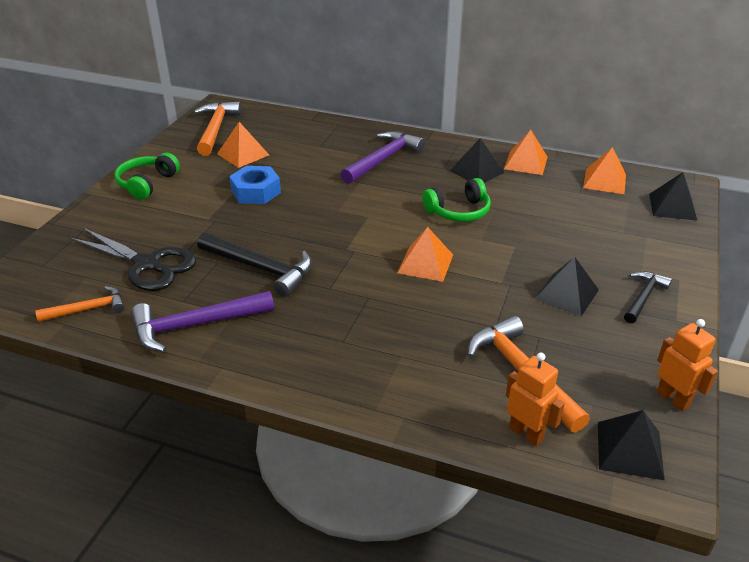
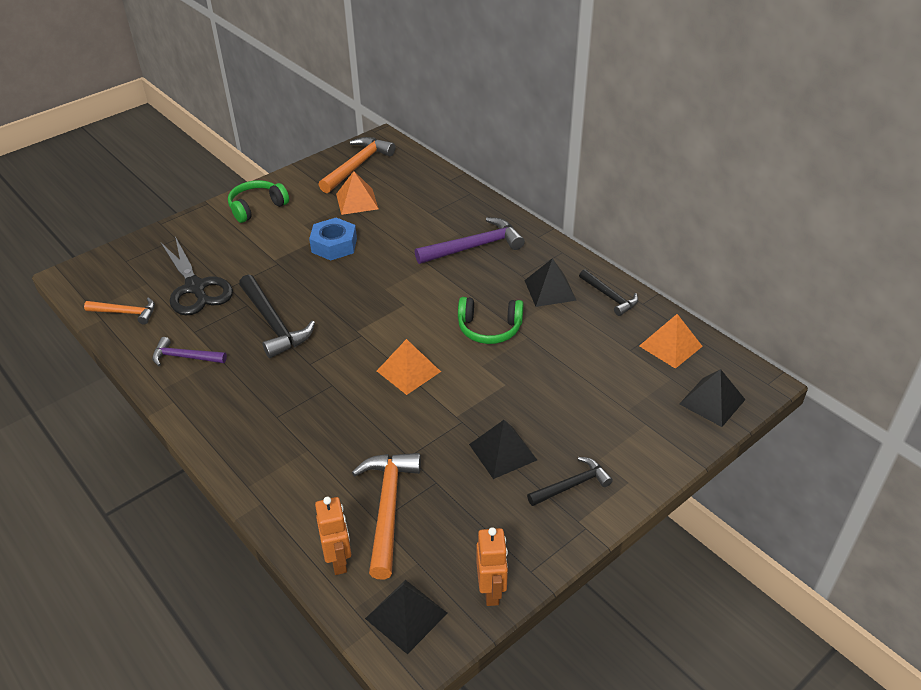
camera: 30 degrees right, 5 degrees up
(196, 325) = (185, 357): purple hammer -> purple hammer, size x0.61
(526, 163) = (609, 296): orange pyramid -> black hammer

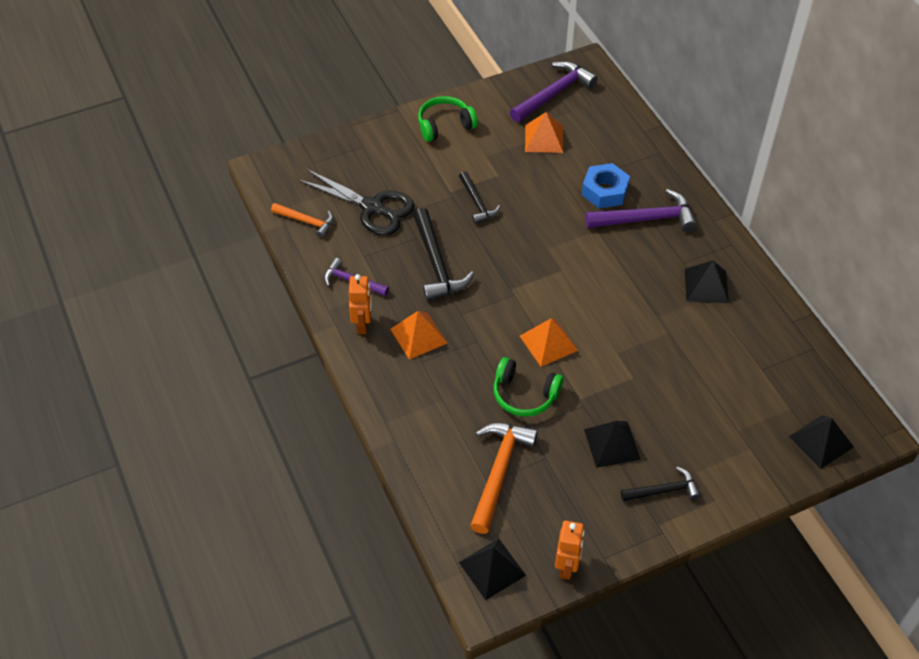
camera: 15 degrees right, 10 degrees up
(195, 288) = (372, 208): black scissors -> black scissors turned 45 degrees counterclockwise
(334, 245) = (510, 187): blue nut -> blue nut (605, 191)
(339, 561) = (448, 508): orange robot -> orange robot (363, 324)
(357, 166) = (554, 94): orange hammer -> purple hammer
(489, 328) = (635, 315): green headphones -> green headphones (524, 394)
(609, 296) = (762, 306): black hammer -> black hammer (477, 203)
(670, 346) = (803, 374): orange pyramid -> orange pyramid (418, 336)

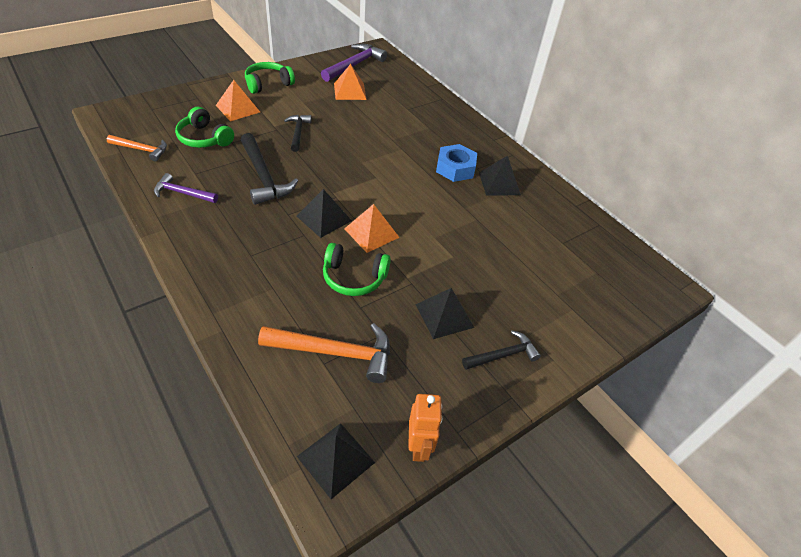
camera: 15 degrees left, 5 degrees down
(363, 324) = (191, 227): orange robot -> none
(372, 208) = (204, 138): black scissors -> green headphones
(418, 336) = (247, 234): orange pyramid -> orange pyramid (238, 108)
(477, 203) = (298, 133): black hammer -> black hammer turned 150 degrees counterclockwise
(498, 472) = (334, 352): orange hammer -> orange hammer turned 90 degrees clockwise
(605, 191) = (403, 123): blue nut -> blue nut (455, 168)
(646, 219) = (440, 140): purple hammer -> none
(821, 441) = (631, 298): black pyramid -> black pyramid (324, 218)

